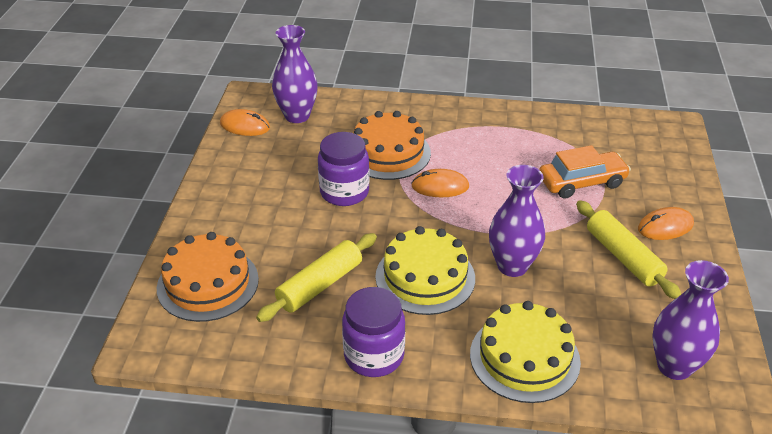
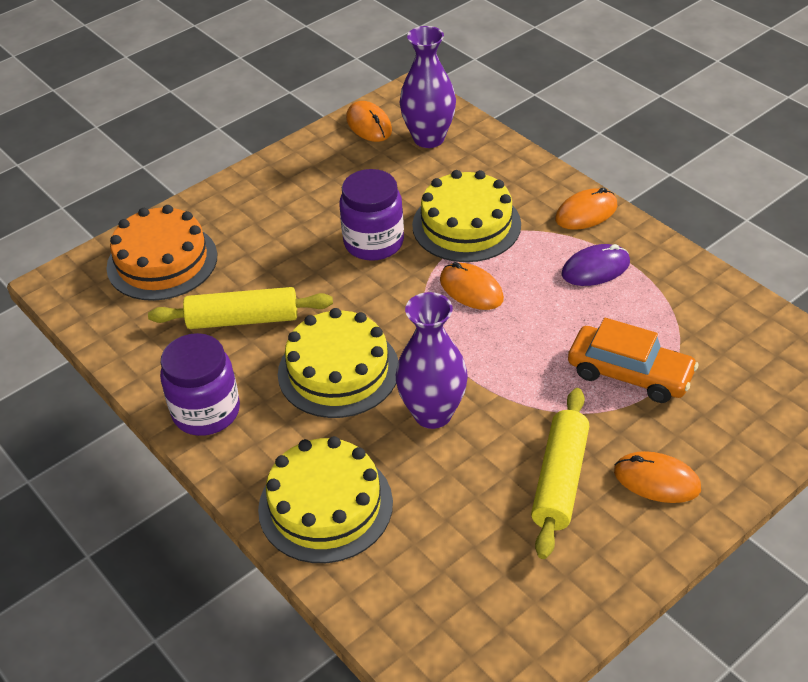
camera: 45 degrees right, 5 degrees up
(388, 153) = (466, 225): orange cake -> yellow cake
(447, 112) = (586, 213): none -> orange mouse
(492, 139) = (595, 268): none -> purple mouse
(674, 366) = (453, 620): purple vase -> none

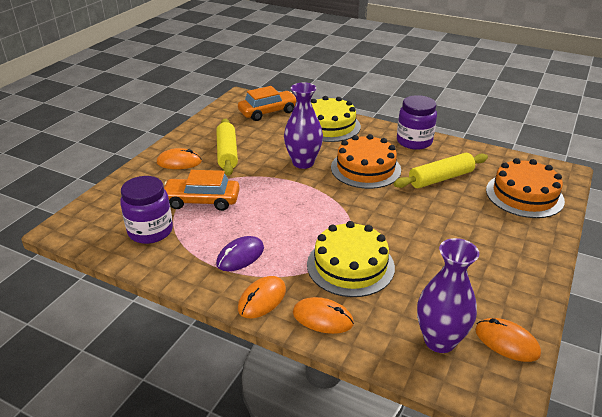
camera: 155 degrees right, 10 degrees down
(338, 371) = (365, 168): yellow cake -> orange cake
(374, 242) = (406, 237): purple jar -> purple jar (150, 231)
(426, 602) = (268, 112): none -> orange car
(471, 289) = (319, 223): orange mouse -> orange mouse (322, 318)

